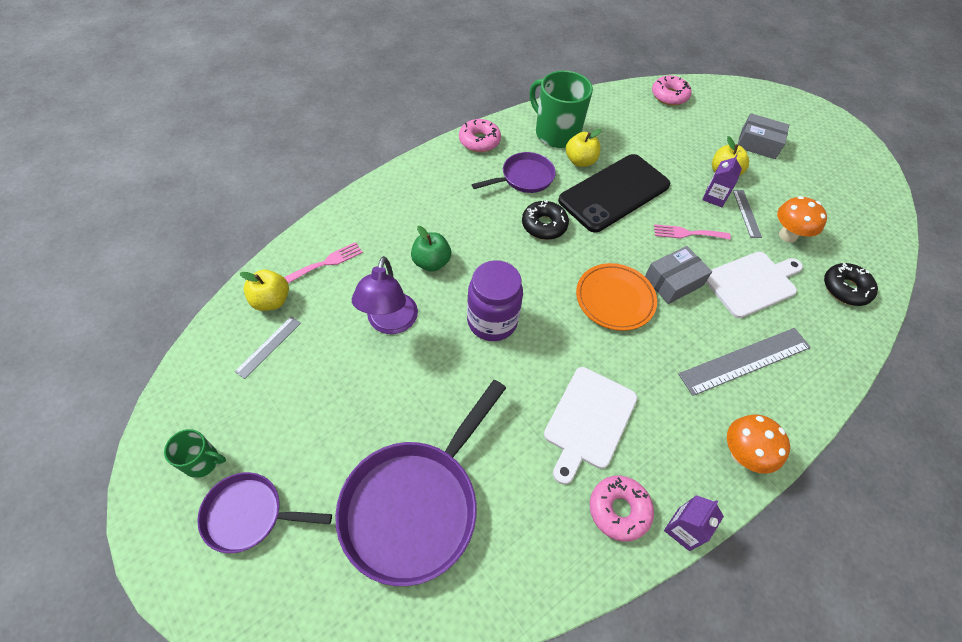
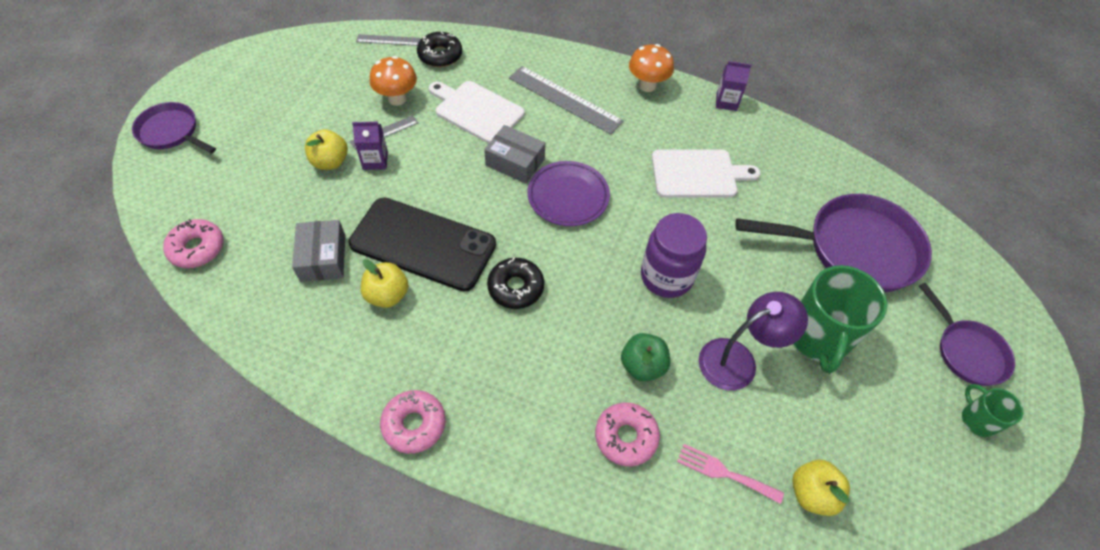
camera: 120 degrees left, 0 degrees up
(268, 346) = (853, 452): grey ruler -> grey ruler (388, 40)
(524, 178) = (453, 339): purple pan -> purple pan (171, 132)
(556, 133) = (346, 342): green mug -> green mug (818, 337)
(614, 299) = (568, 196): orange plate -> purple plate
(619, 510) = (745, 136): pink donut -> pink donut (626, 437)
(687, 233) = (444, 168): pink fork -> none
(758, 144) = (259, 145): grey box -> grey box (323, 258)

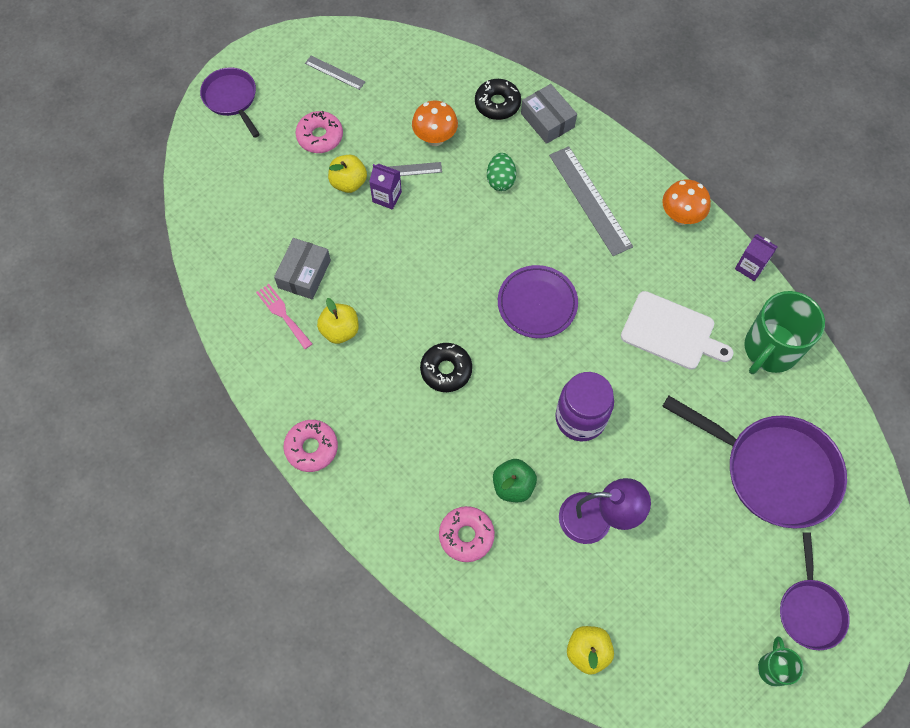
camera: 30 degrees right, 10 degrees up
(197, 248) = (212, 223): pink donut -> pink donut (320, 136)
(388, 40) = (457, 67): grey ruler -> grey ruler (335, 72)
(423, 244) = (389, 296): black phone -> none
(476, 111) = (500, 180): white cutting board -> green egg
(515, 162) = (508, 249): grey box -> grey box (547, 120)
(724, 473) = (527, 601): pink fork -> pink fork (282, 314)
(818, 337) = (681, 533): green mug -> green mug (770, 349)

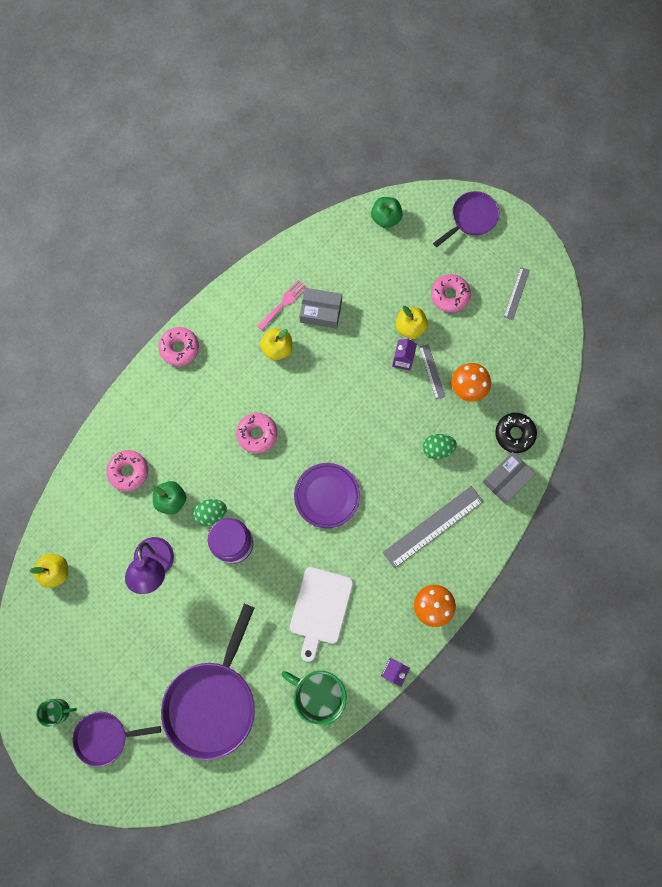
camera: 80 degrees right, 10 degrees up
(204, 185) = (386, 218): none -> green apple
(446, 370) = (257, 434): black donut -> pink donut
(538, 439) = (211, 513): none -> green egg

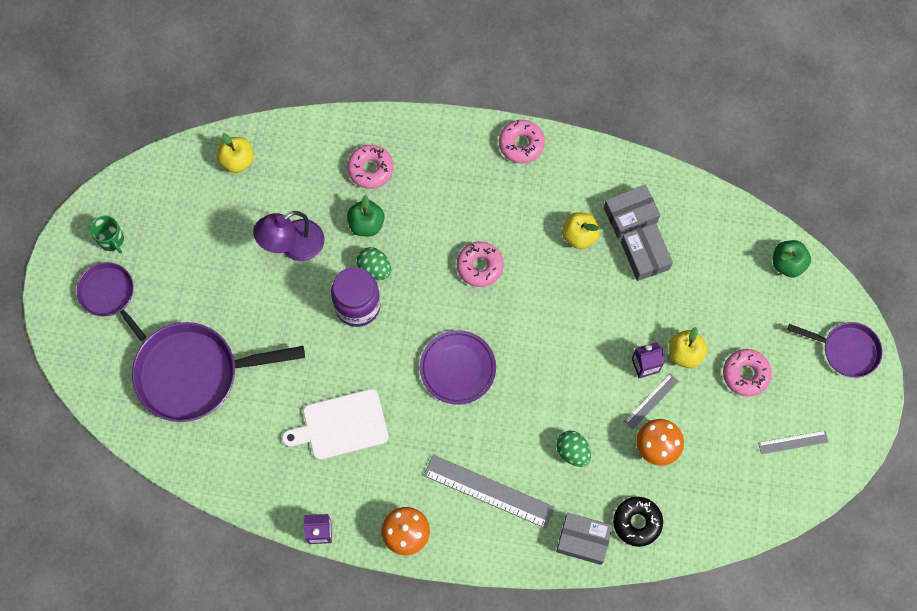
camera: 60 degrees right, 5 degrees down
(283, 303) = (630, 215): pink fork -> grey box
(319, 693) = (257, 470): green mug -> none

